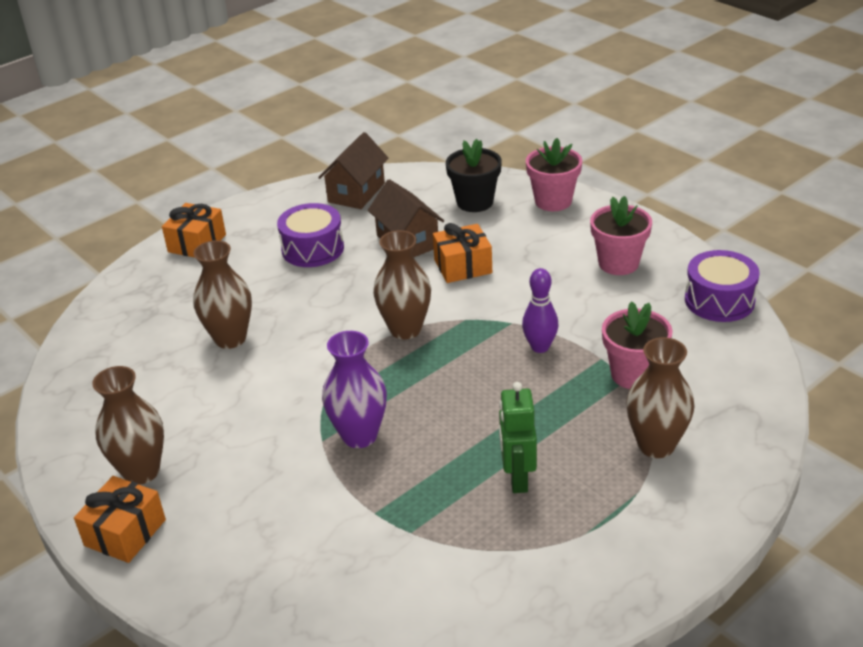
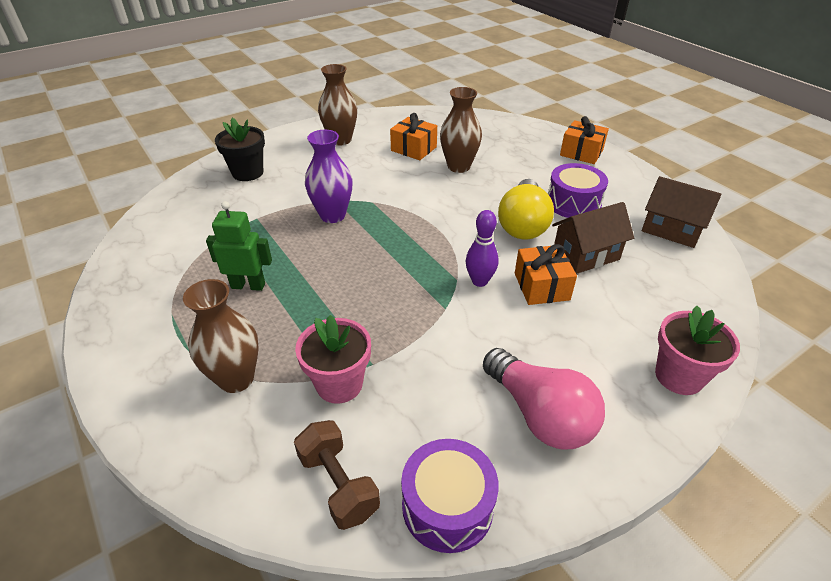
camera: 95 degrees right, 5 degrees up
(125, 533) = (295, 137): orange gift -> orange gift (413, 149)
(358, 281) = (523, 224): none -> yellow light bulb
(405, 329) = (450, 244): brown vase -> none
(475, 202) = (666, 308): black flower pot -> black flower pot (248, 173)
(540, 347) = (403, 322): purple bowling pin -> purple bowling pin (479, 281)
(618, 263) = (539, 414): pink flower pot -> pink light bulb
(731, 355) = (338, 484): none -> brown dumbbell

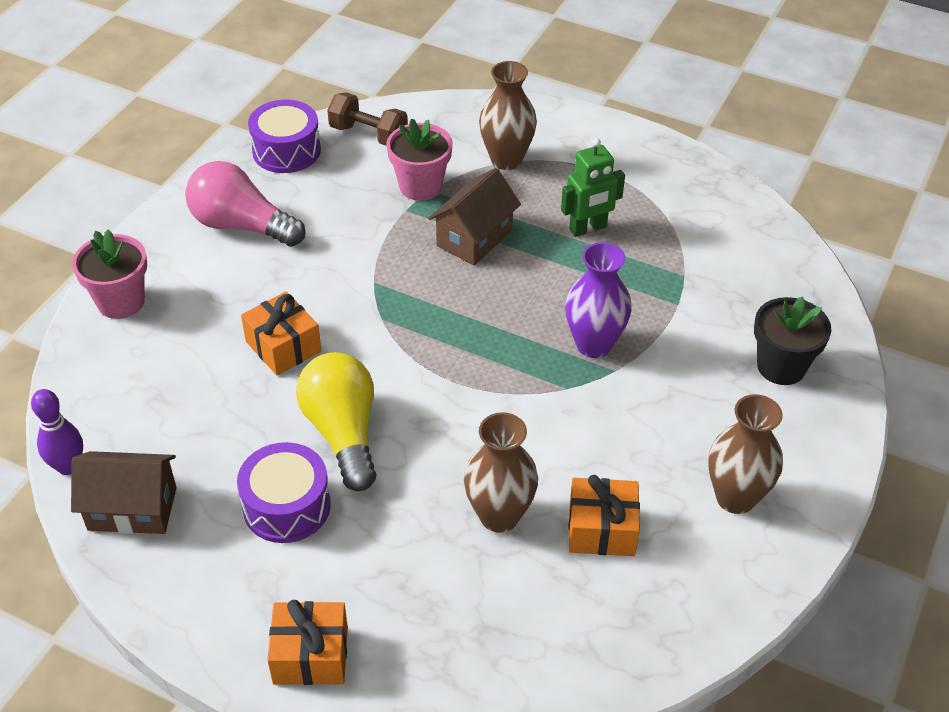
camera: 150 degrees right, 5 degrees up
(479, 281) = (355, 326): purple bowling pin -> purple bowling pin (68, 466)
(586, 255) = (243, 413): brown house -> brown house (474, 238)

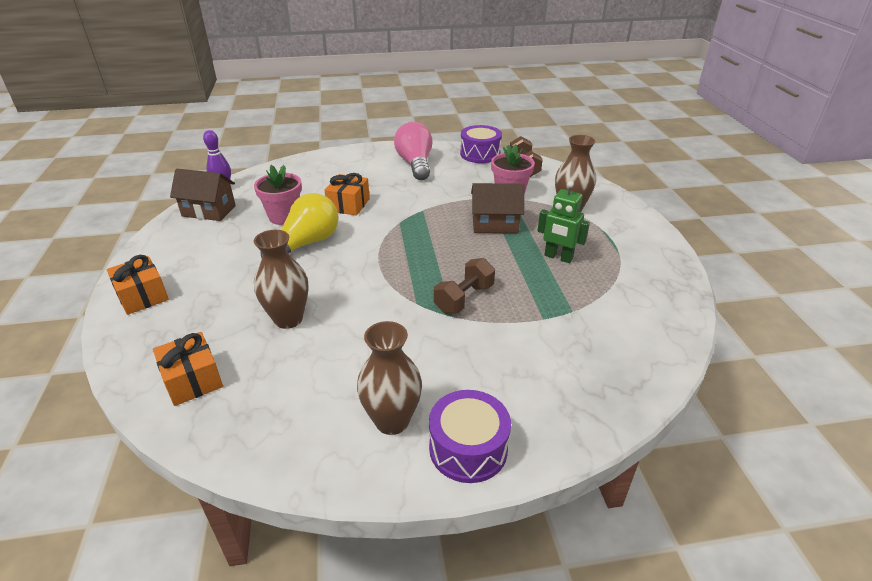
camera: 55 degrees right, 10 degrees down
(121, 302) = (333, 159): pink flower pot -> pink flower pot (284, 217)
(132, 509) = (209, 211): brown house -> brown house turned 45 degrees counterclockwise
(286, 506) = (241, 248): purple drum -> purple drum (468, 448)
(594, 345) = (464, 298): purple vase -> brown dumbbell
(601, 529) = (309, 366): orange gift -> orange gift (193, 380)
(781, 366) = (546, 393): black flower pot -> none

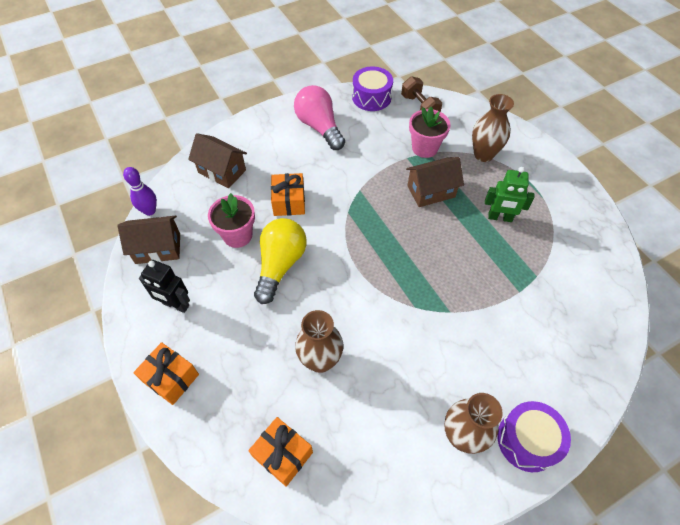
camera: 20 degrees left, 20 degrees up
(191, 249) = (175, 305): none -> black robot
(305, 175) = (222, 171): none -> brown house
(464, 298) = (450, 289): brown dumbbell -> none

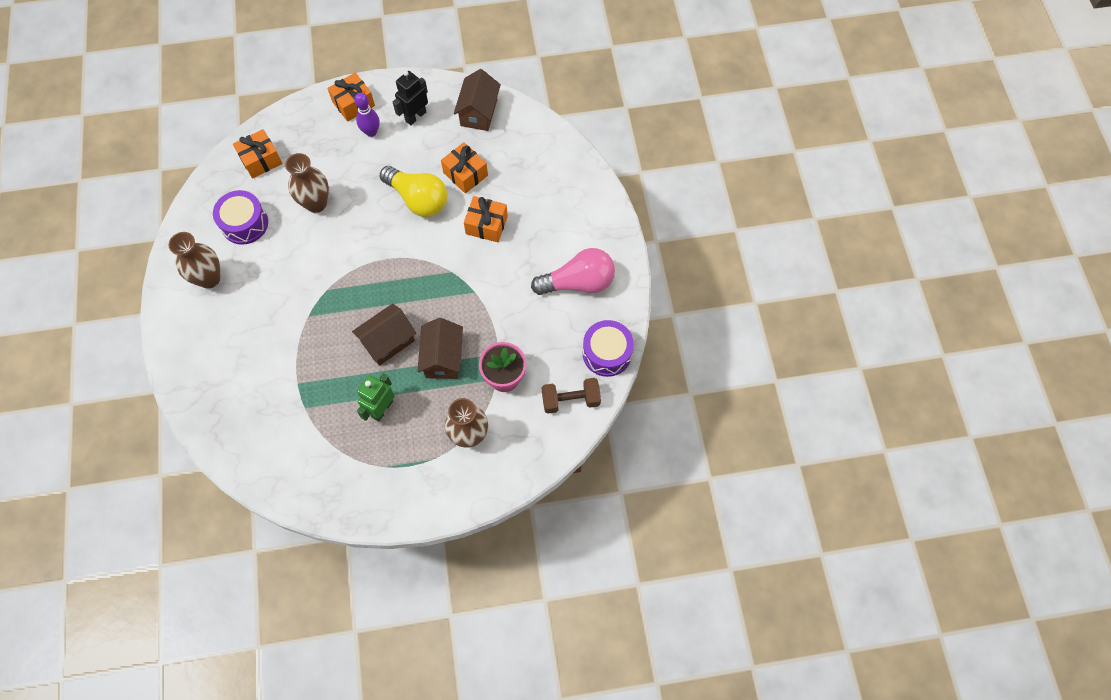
camera: 110 degrees right, 10 degrees up
(150, 211) = (525, 112): purple bowling pin -> purple bowling pin (371, 132)
(222, 171) = (550, 177): brown house -> brown house (388, 341)
(237, 235) = (465, 174): pink flower pot -> orange gift
(527, 440) = (181, 322): purple drum -> purple drum (245, 224)

